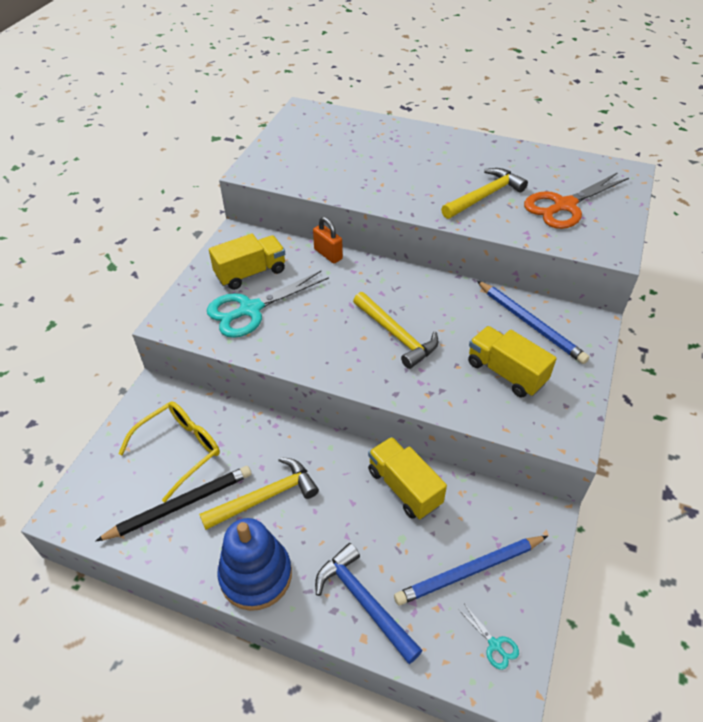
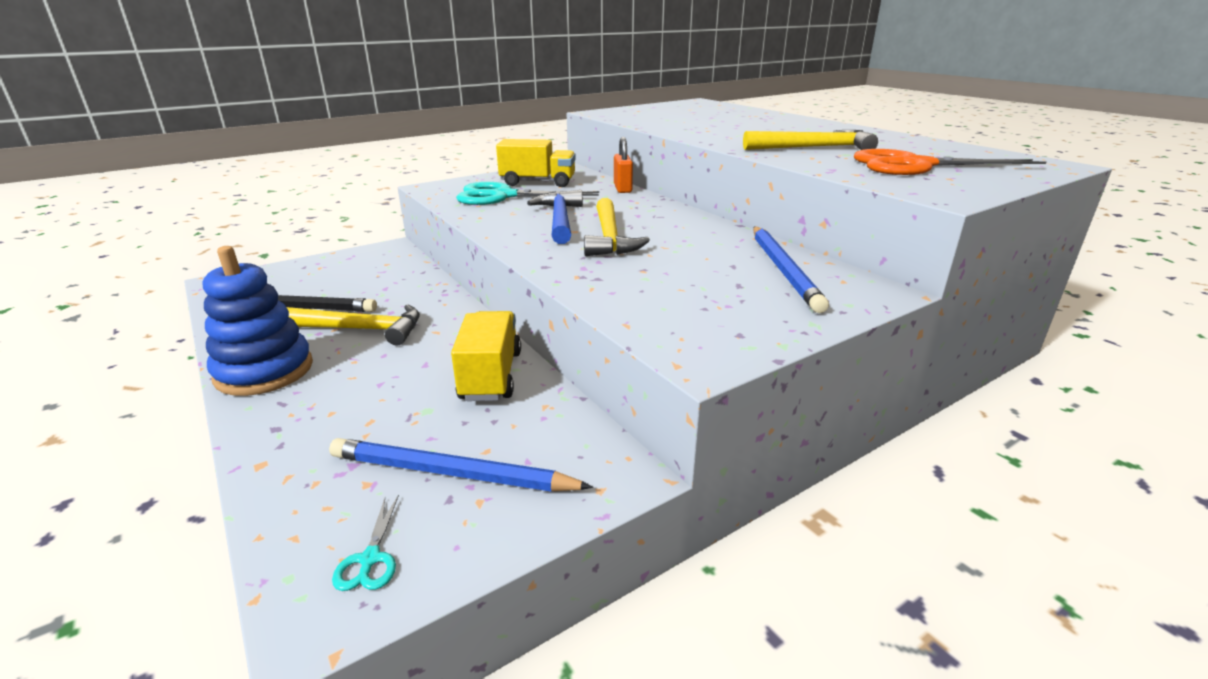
camera: 35 degrees right, 20 degrees down
(180, 449) = (351, 280): yellow glasses -> none
(364, 601) = (311, 437): blue hammer -> blue hammer (560, 219)
(506, 372) = (695, 290): yellow truck -> none

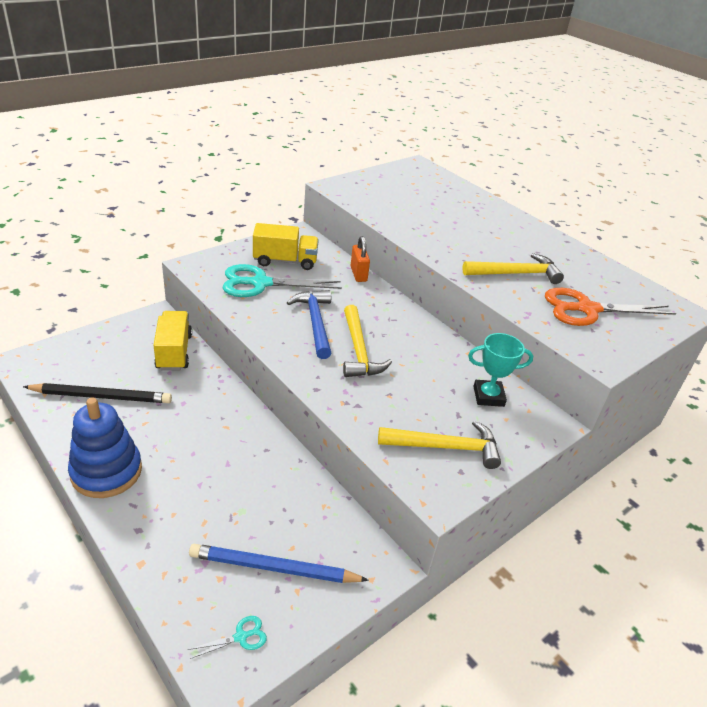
camera: 10 degrees left, 10 degrees up
(361, 329) = (166, 424): yellow hammer -> yellow hammer (445, 447)
(370, 559) = (241, 637): turquoise scissors -> turquoise scissors turned 105 degrees counterclockwise
(491, 376) = (279, 476): yellow truck -> yellow truck (174, 352)
(783, 270) = (488, 396): blue pencil -> turquoise trophy

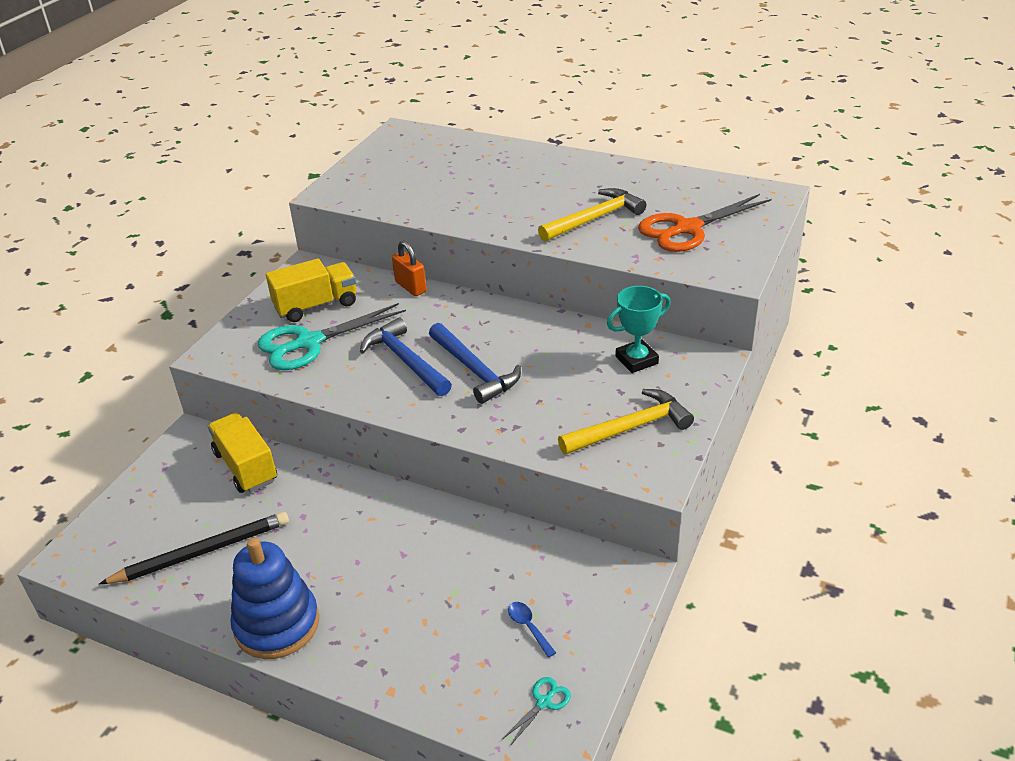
camera: 20 degrees left, 0 degrees up
(274, 568) = (528, 627): blue pencil -> blue spoon
(358, 350) = (474, 370): yellow hammer -> blue hammer

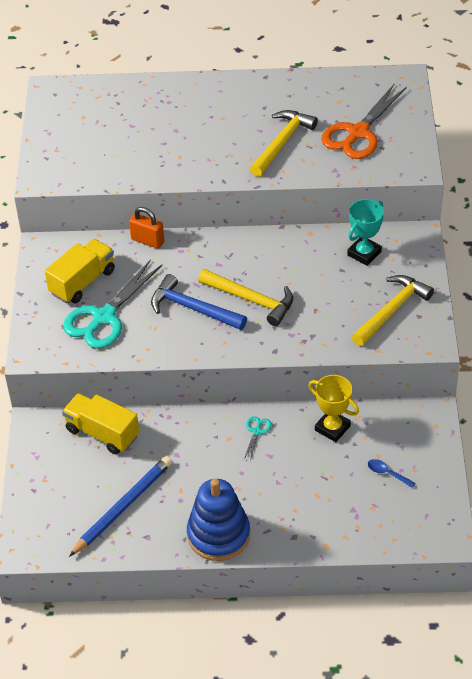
camera: 25 degrees left, 10 degrees up
(202, 552) = (123, 507): black pencil -> blue pencil
(474, 370) = (251, 300): blue hammer -> yellow hammer
(497, 548) = (332, 428): none -> yellow trophy
(544, 702) = (426, 516): turquoise scissors -> turquoise scissors (256, 431)

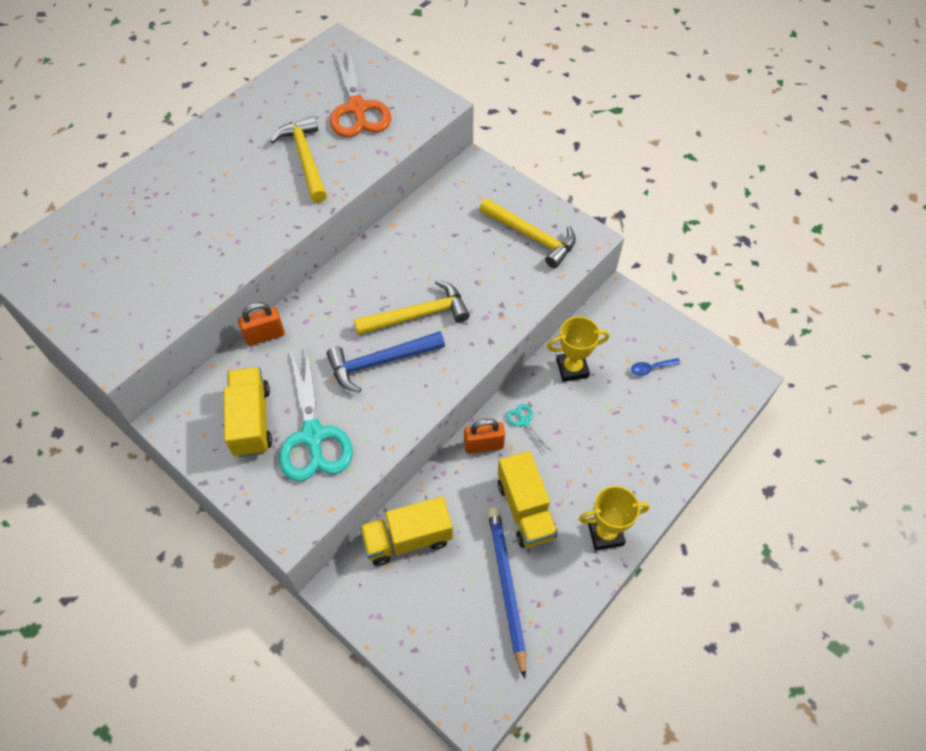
camera: 50 degrees left, 10 degrees up
(189, 479) = (525, 509): none -> yellow truck
(213, 423) = (484, 445): none -> orange padlock
(218, 535) = (605, 533): blue stacking toy -> yellow trophy
(364, 253) = (454, 209): turquoise trophy -> none
(392, 310) = (531, 236): yellow hammer -> yellow hammer turned 135 degrees clockwise

